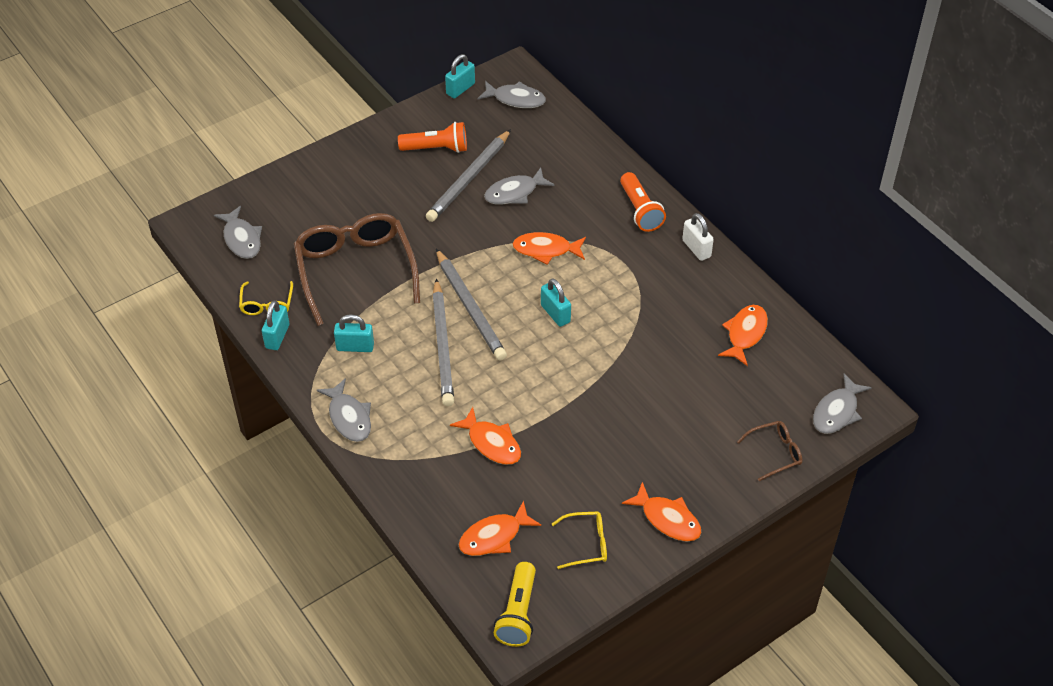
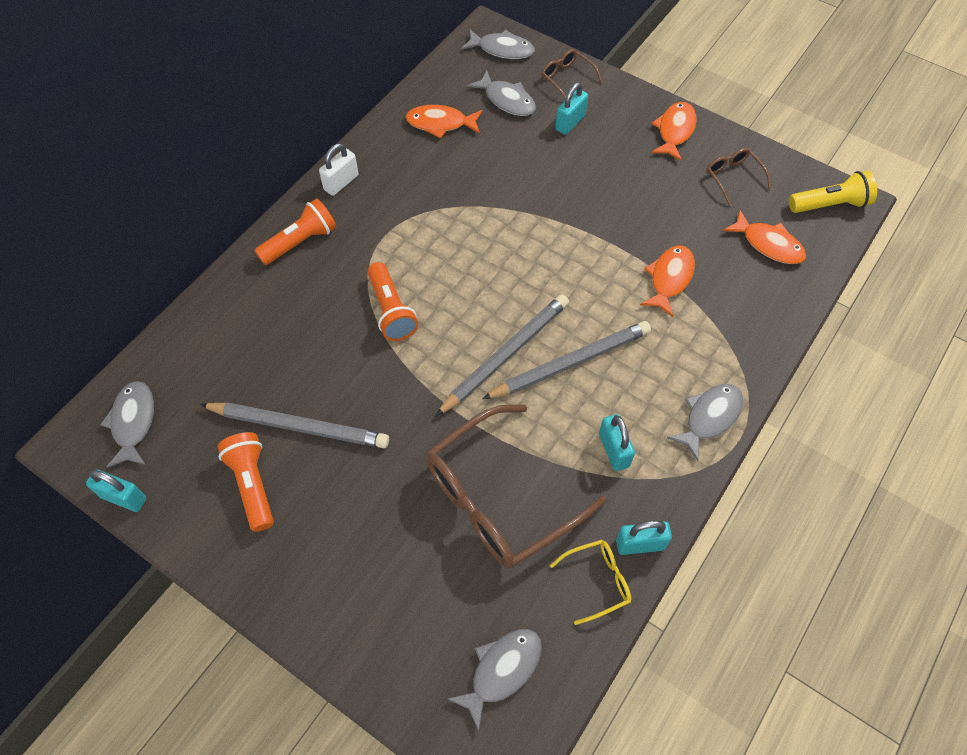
camera: 110 degrees left, 10 degrees up
(514, 193) = (308, 369): grey fish -> grey fish (507, 100)
(546, 250) = (391, 310): orange fish -> orange flashlight
(555, 313) = (480, 275): turquoise padlock -> turquoise padlock (570, 123)
(586, 544) = (733, 177): yellow glasses -> brown glasses

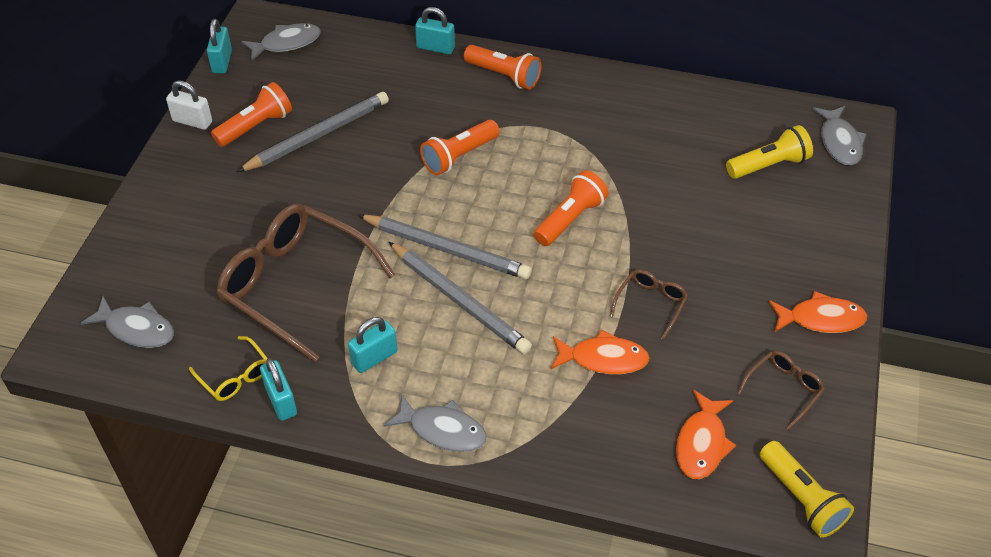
camera: 70 degrees right, 10 degrees down
(299, 426) = (318, 135): grey pencil -> grey pencil turned 120 degrees counterclockwise
(341, 182) = (585, 80): white padlock -> white padlock (192, 121)
(440, 123) = (702, 125): orange fish -> none
(507, 100) = (768, 165): grey fish -> yellow flashlight
(508, 251) = (570, 219): none -> orange flashlight
(567, 78) = (835, 205): brown glasses -> brown glasses (651, 304)
(570, 123) = (771, 224): turquoise padlock -> turquoise padlock (435, 48)

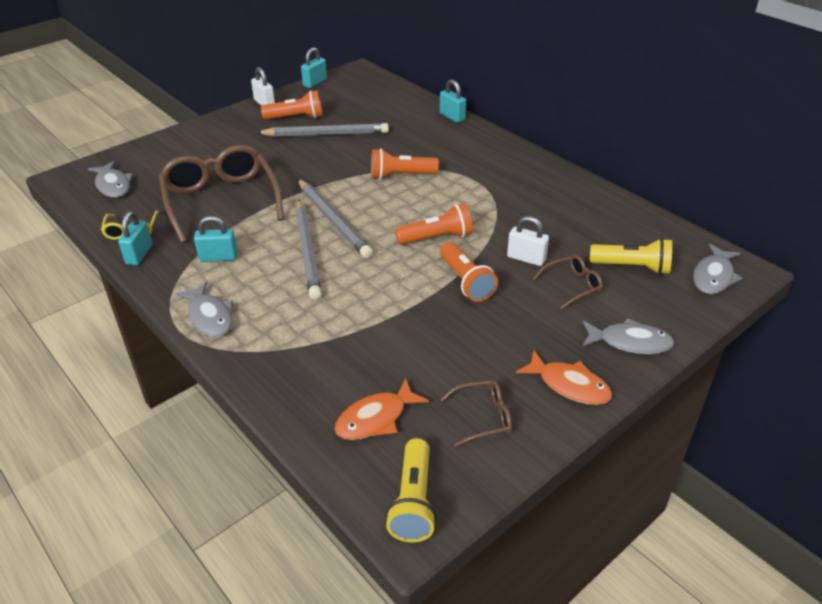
camera: 35 degrees right, 10 degrees down
(286, 43) = (362, 86): grey fish -> grey fish (630, 342)
(504, 76) = (481, 145): orange flashlight -> orange flashlight (465, 281)
(603, 359) = (364, 328): orange fish -> none
(651, 304) = (438, 312): brown glasses -> brown glasses (572, 285)
(673, 201) = (526, 258): none -> white padlock

